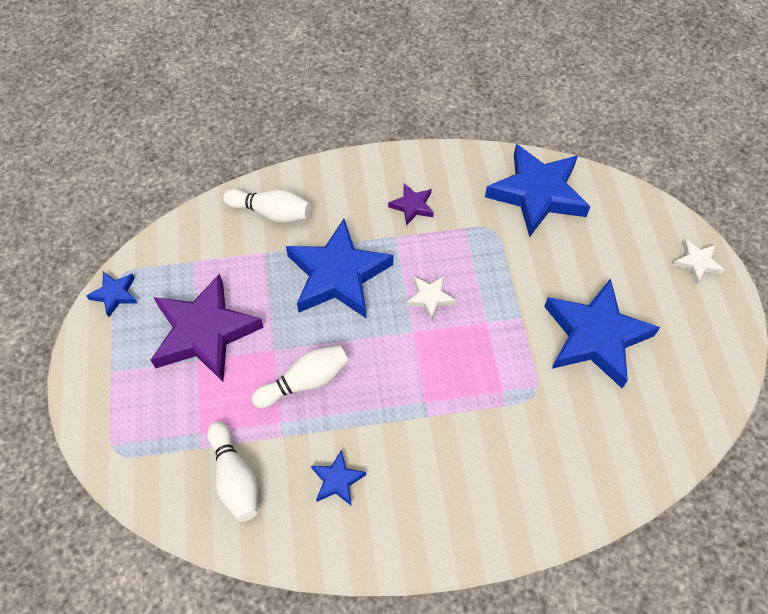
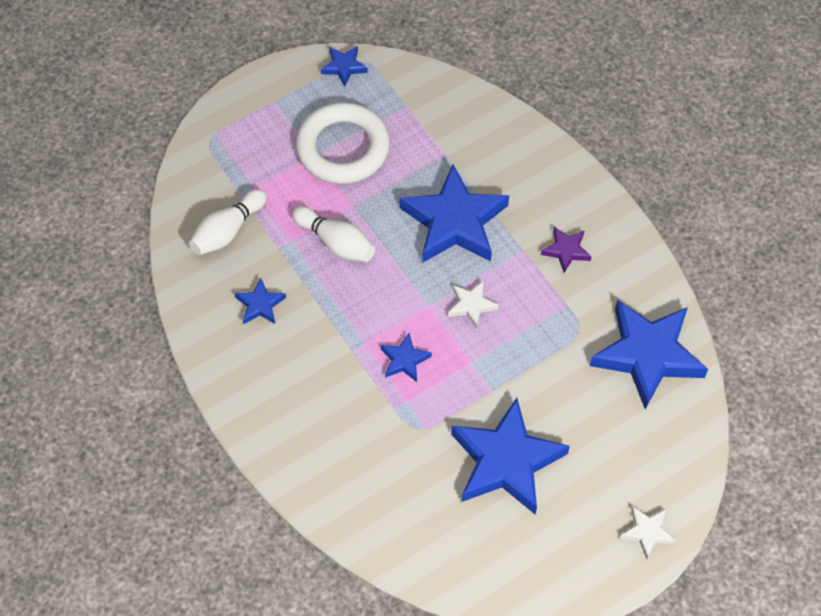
camera: 65 degrees right, 0 degrees up
(204, 332) = (343, 148): purple star -> white ring
(271, 213) = (491, 140): white bowling pin -> none
(460, 375) = (404, 360): none -> blue star

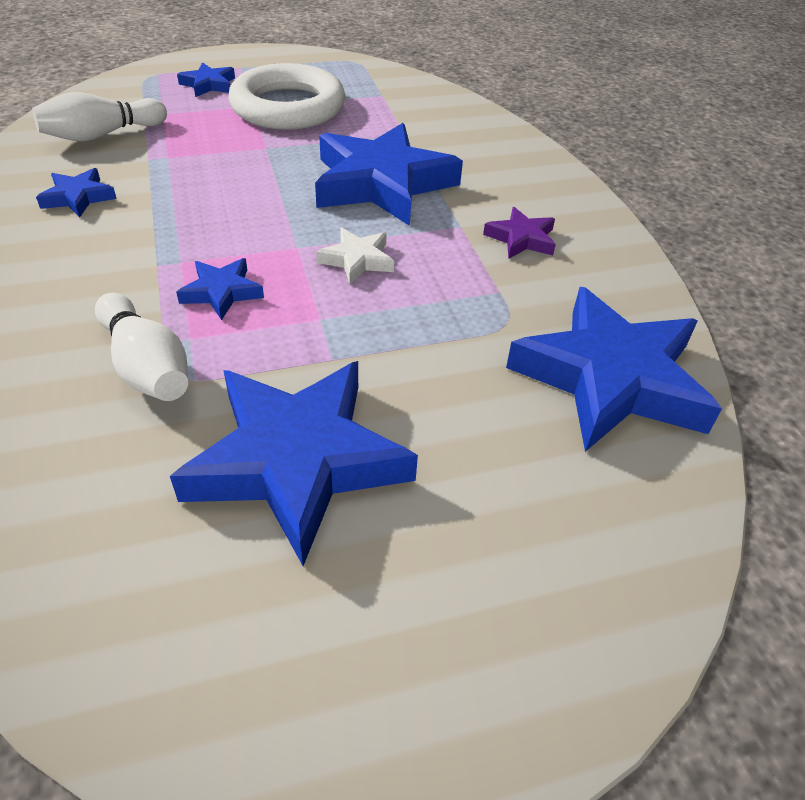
camera: 15 degrees right, 15 degrees down
(336, 242) = (220, 169): white bowling pin -> white bowling pin (147, 366)
(344, 67) = (332, 61): blue star -> blue star (209, 85)
(647, 532) = (527, 677): white star -> none

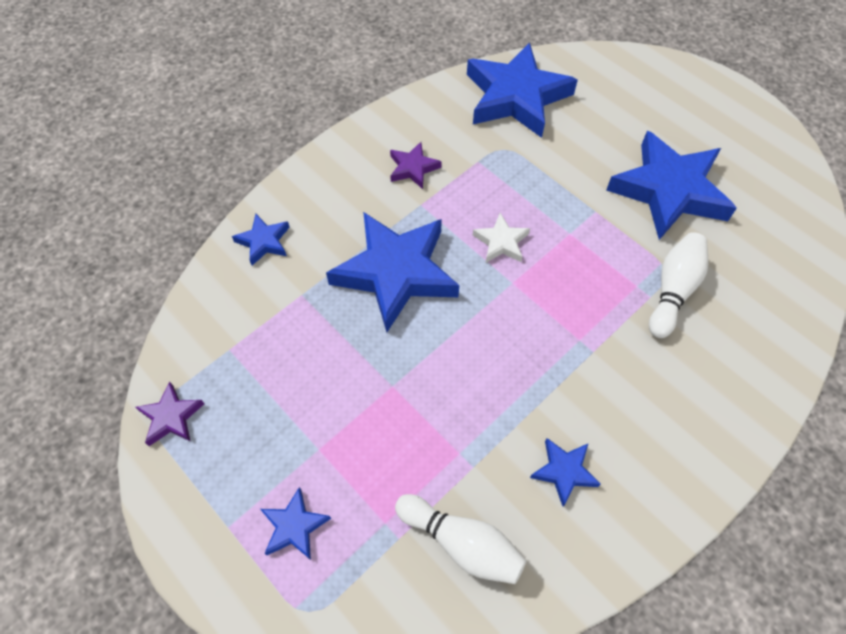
camera: 115 degrees left, 15 degrees up
(222, 292) = (588, 295): blue star -> blue star (264, 241)
(288, 107) = (303, 415): white ring -> none
(347, 66) = (171, 417): none -> purple star

